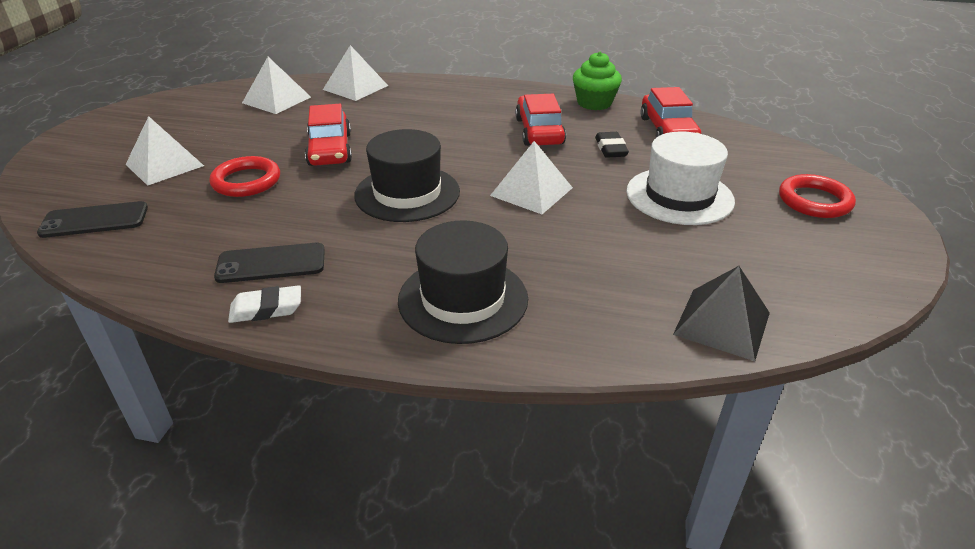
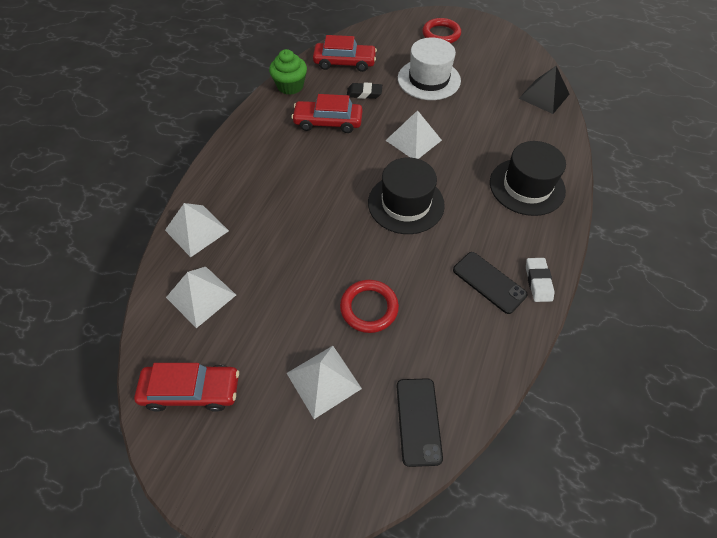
camera: 80 degrees left, 20 degrees up
(271, 264) = (489, 282): black phone -> black phone turned 45 degrees counterclockwise
(330, 149) = (324, 250): red car -> red car (192, 390)

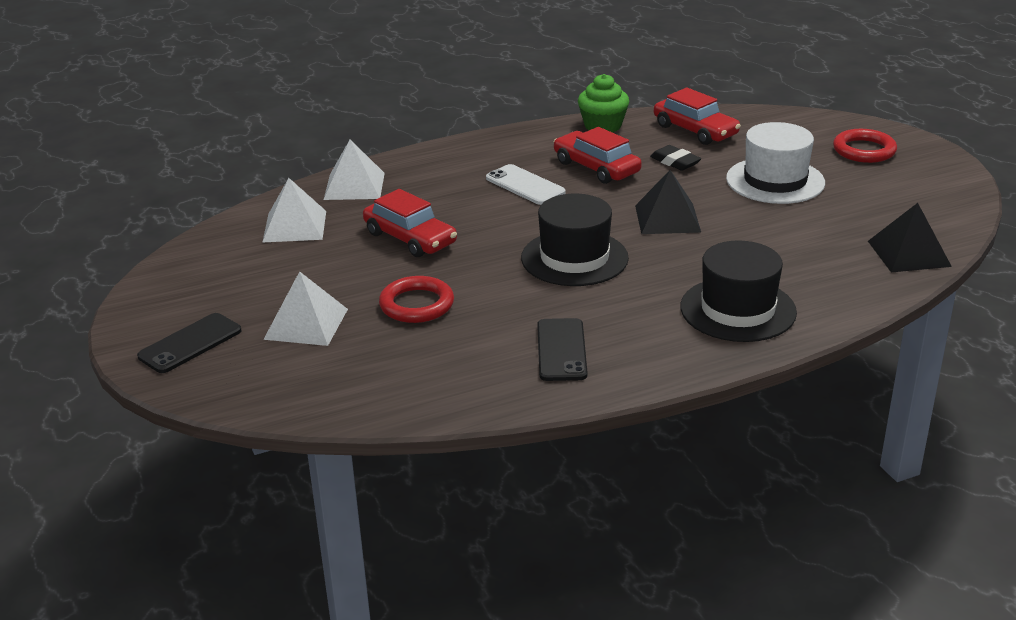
camera: 45 degrees right, 25 degrees down
(192, 390) = (205, 273): red car -> red car (410, 238)
(306, 161) = (525, 185): none -> white phone
(413, 140) = (667, 218): white pyramid -> black pyramid
(418, 421) = (340, 390): black phone -> black phone (190, 344)
(538, 281) = (615, 377): white eraser -> none

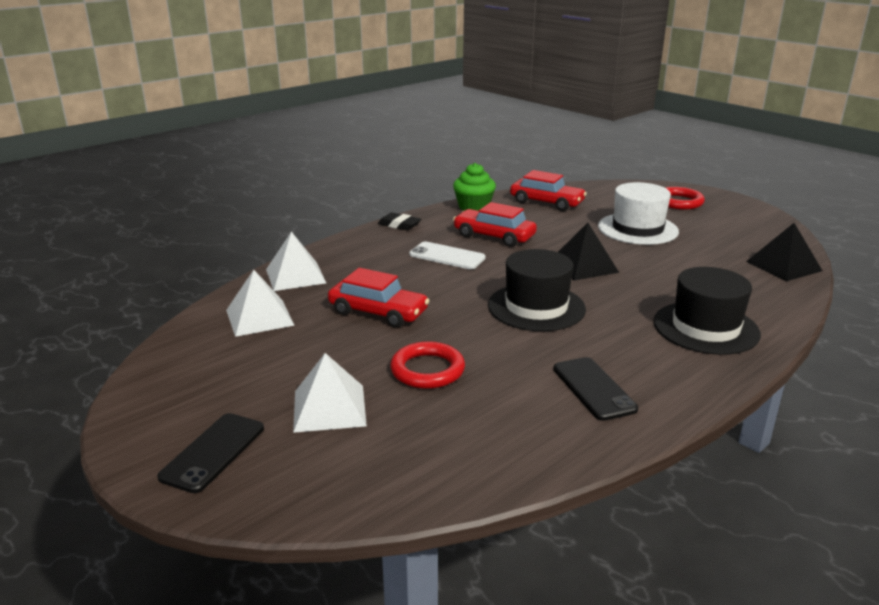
camera: 20 degrees left, 5 degrees down
(675, 162) = (551, 225): black eraser -> black eraser (399, 225)

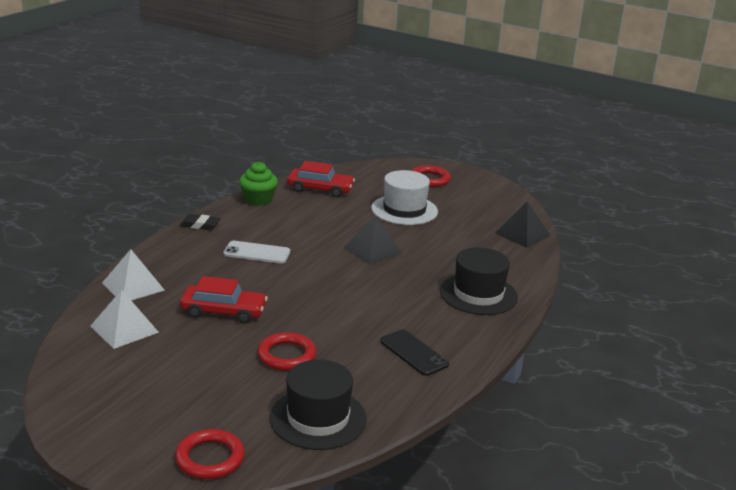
camera: 20 degrees left, 0 degrees up
(213, 452) = (155, 442): black phone -> none
(266, 485) = (210, 458): none -> red ring
(329, 408) = (226, 396): white pyramid -> none
(494, 236) = (288, 229): red car -> none
(536, 307) = (348, 292): black hat -> black hat (318, 418)

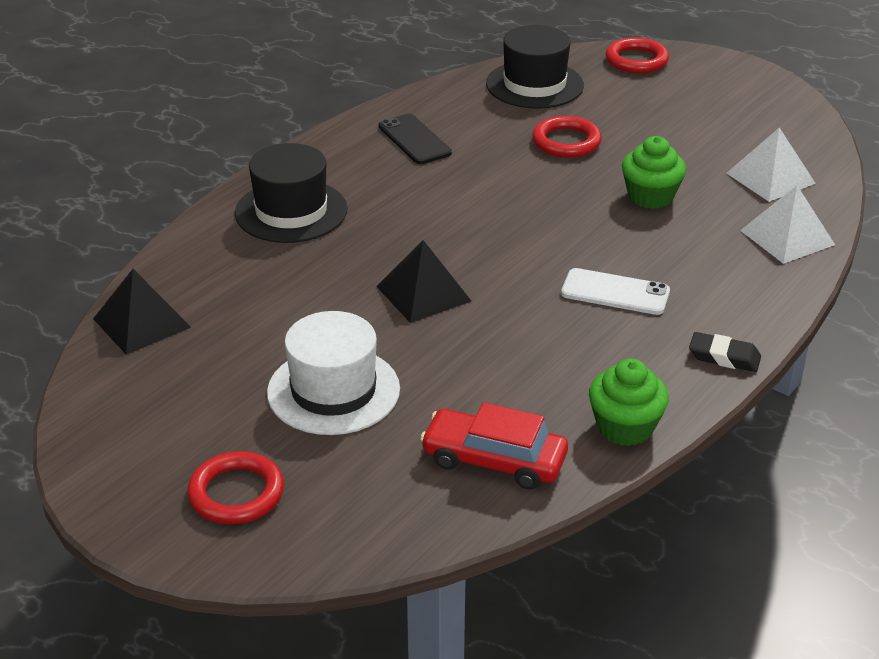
camera: 170 degrees left, 10 degrees up
(223, 312) = (650, 196): red car -> green cupcake

